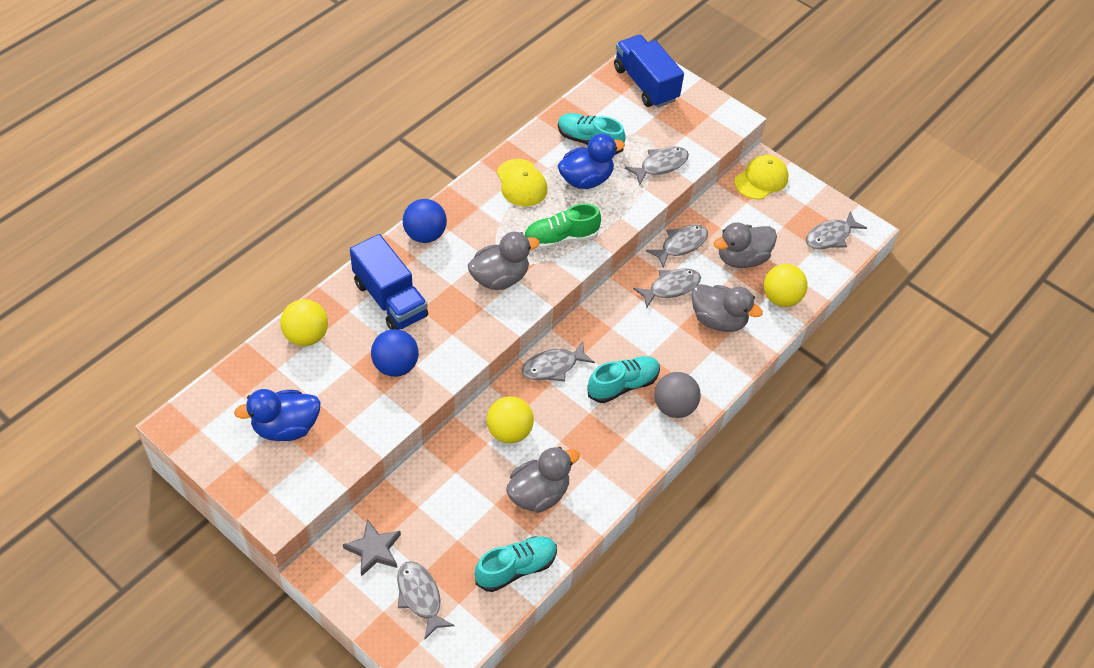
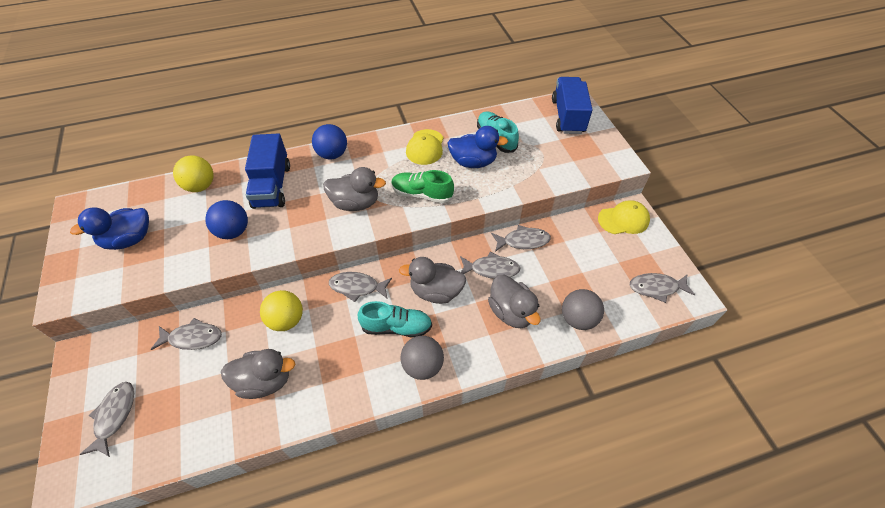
camera: 35 degrees right, 0 degrees up
(286, 427) = (129, 239): blue duck -> blue duck turned 45 degrees counterclockwise
(374, 550) = (122, 359): grey star -> none
(516, 568) = (196, 434): turquoise shoe -> none
(660, 165) = (538, 174): grey fish -> grey fish (192, 338)
(742, 258) = (566, 272): grey duck -> grey duck (436, 291)
(781, 298) = (578, 319): yellow ball -> grey ball

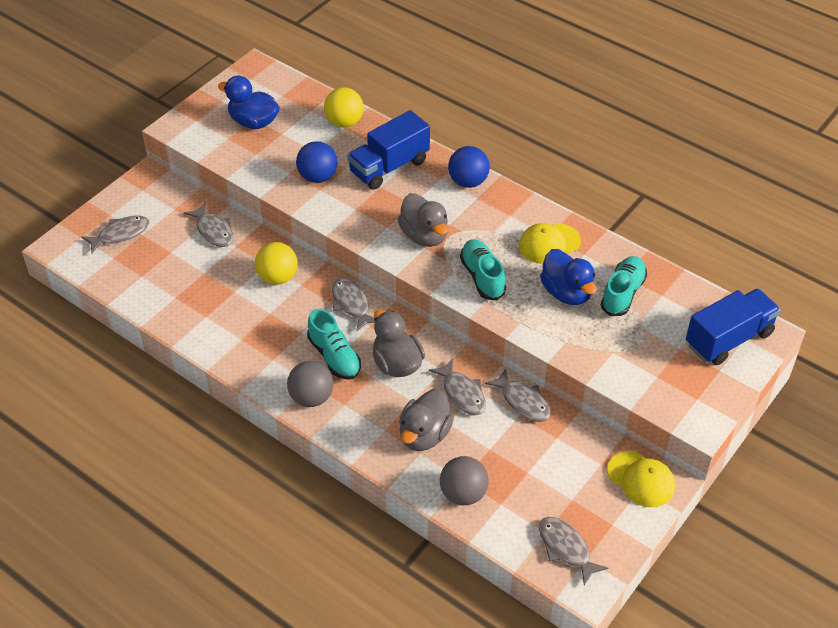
camera: 55 degrees right, 5 degrees down
(264, 381) = (214, 301): grey duck -> none
(422, 194) = (482, 277): green shoe -> turquoise shoe

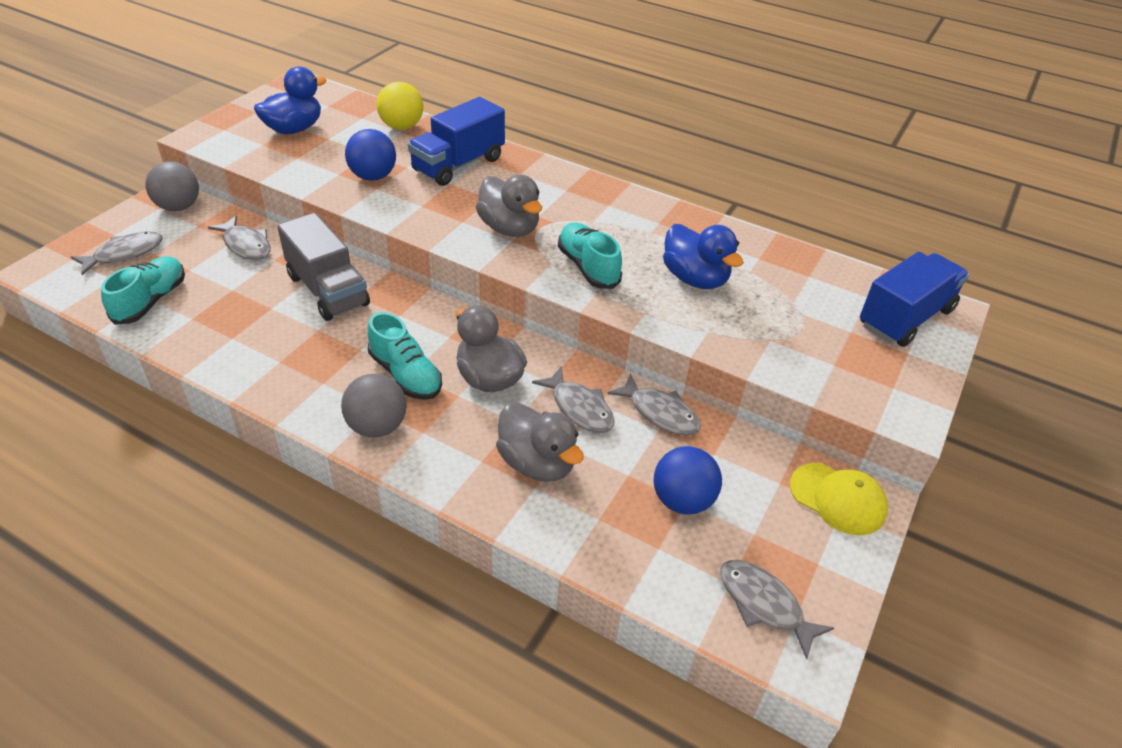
camera: 10 degrees left, 5 degrees down
(253, 122) = (294, 129): blue duck -> blue duck turned 120 degrees clockwise
(278, 277) = (328, 290): yellow ball -> grey truck
(351, 304) = (424, 314): grey fish -> none
(424, 435) = (537, 463): grey duck -> grey duck turned 60 degrees counterclockwise
(463, 494) = (603, 538): grey ball -> grey ball (179, 207)
(468, 182) = (553, 175): blue ball -> blue ball (682, 500)
(549, 243) = (661, 230): yellow cap -> none
(622, 293) = (762, 276): turquoise shoe -> turquoise shoe (151, 301)

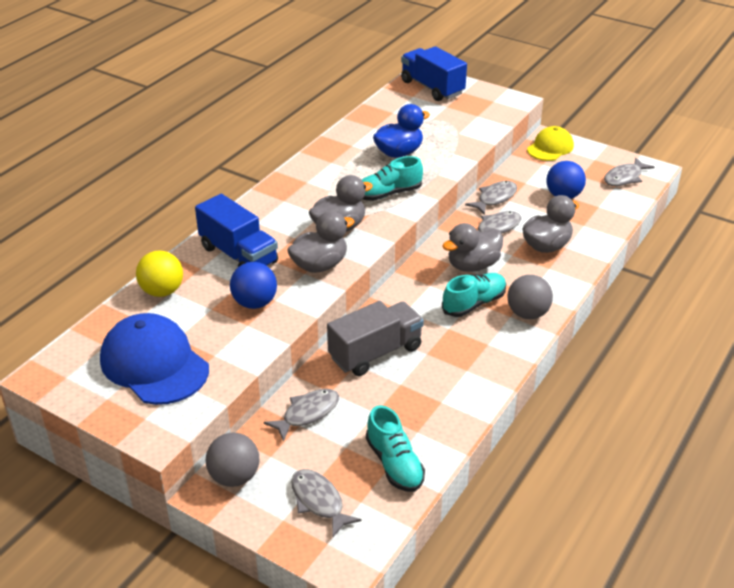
camera: 85 degrees left, 5 degrees down
(151, 301) = (394, 464): turquoise shoe -> turquoise shoe turned 135 degrees counterclockwise
(294, 129) = (154, 364): blue duck -> blue cap
(434, 215) = (319, 265): none -> grey duck

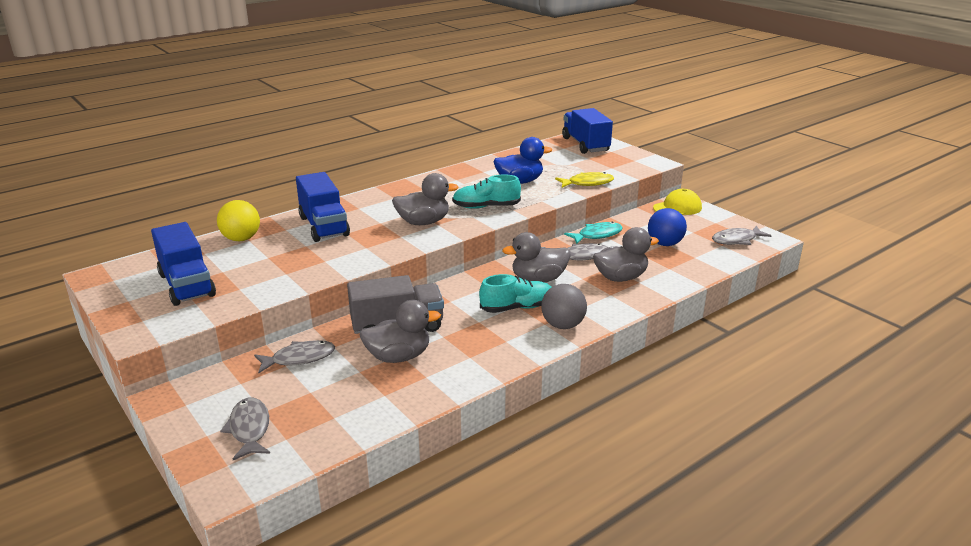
camera: 20 degrees right, 10 degrees down
(154, 364) = (187, 285): blue cap -> blue truck
(234, 477) = (197, 391): grey ball -> none
(255, 303) = (306, 260): blue ball -> none
(319, 265) = (383, 244): grey duck -> grey duck (398, 356)
(394, 464) = (342, 416): turquoise shoe -> none
(467, 142) = (587, 183): none -> yellow fish
(495, 198) = (597, 235): grey fish -> turquoise fish

